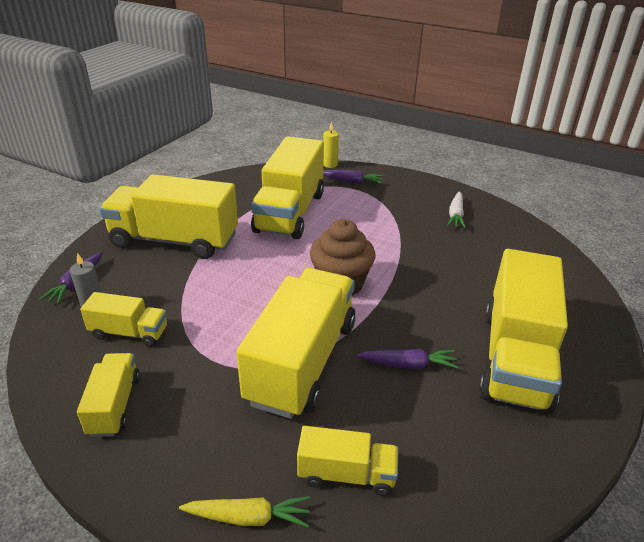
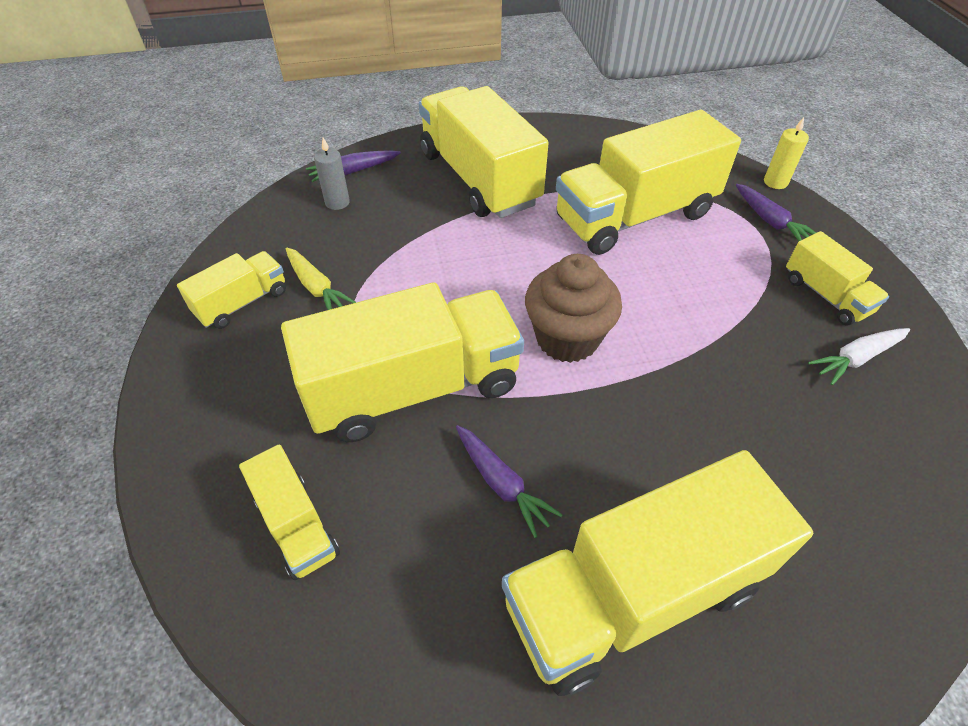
camera: 50 degrees right, 15 degrees up
(129, 333) = (329, 246): yellow truck -> yellow truck (826, 295)
(248, 517) = (192, 480): yellow carrot -> yellow carrot (316, 287)

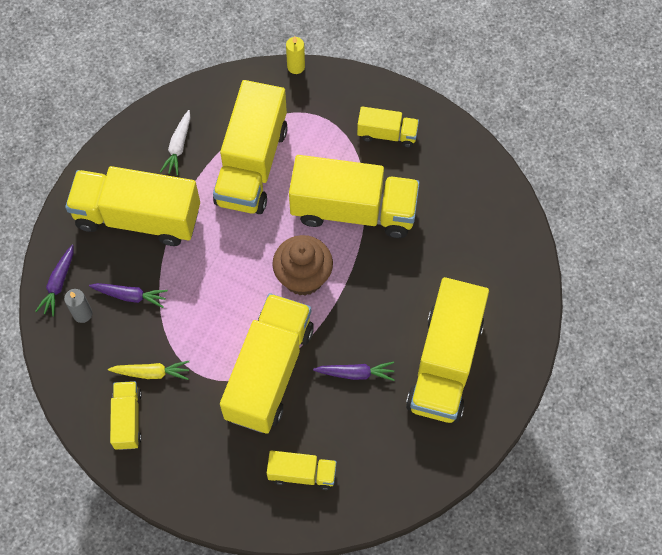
camera: 50 degrees left, 15 degrees up
(702, 328) = (353, 210): none -> yellow truck
(770, 221) = (320, 103): purple carrot -> purple carrot (130, 296)
(856, 358) = (429, 164): white carrot -> white carrot (178, 146)

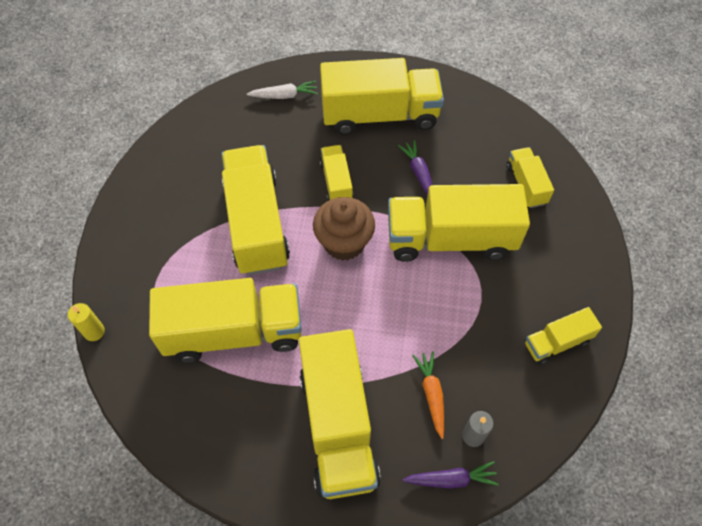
camera: 110 degrees left, 5 degrees down
(130, 296) = (431, 394): purple carrot -> orange carrot
(151, 373) = (501, 339): yellow carrot -> none
(178, 146) = (233, 418): white carrot -> white carrot (284, 95)
(387, 134) = (160, 220): yellow truck -> yellow truck (336, 182)

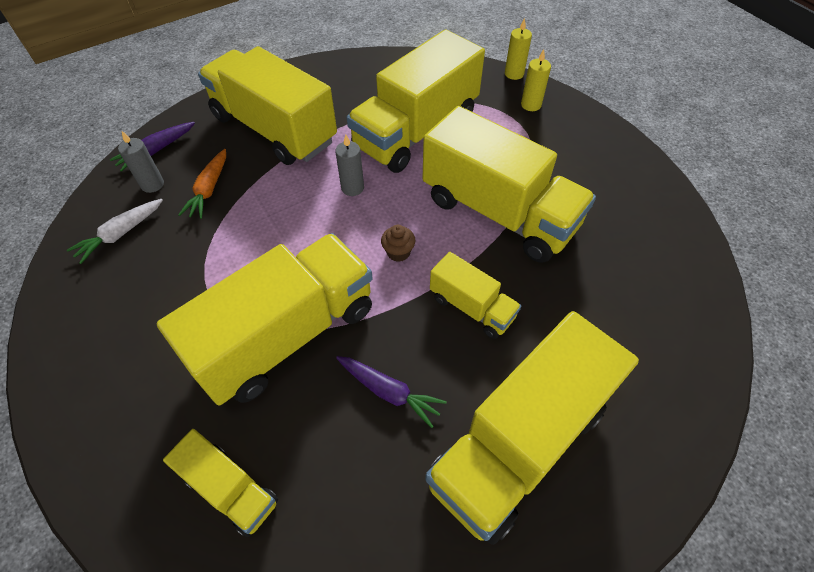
camera: 140 degrees right, 5 degrees down
(126, 289) = (531, 105): none -> yellow candle
(284, 95) = (658, 371): white carrot -> white carrot (121, 234)
(328, 314) = (352, 188): none -> grey candle
(344, 242) = (398, 252): brown cupcake -> brown cupcake, size x0.44
(431, 394) = (209, 189): orange carrot -> orange carrot turned 60 degrees clockwise
(557, 342) = (98, 305): yellow truck -> none

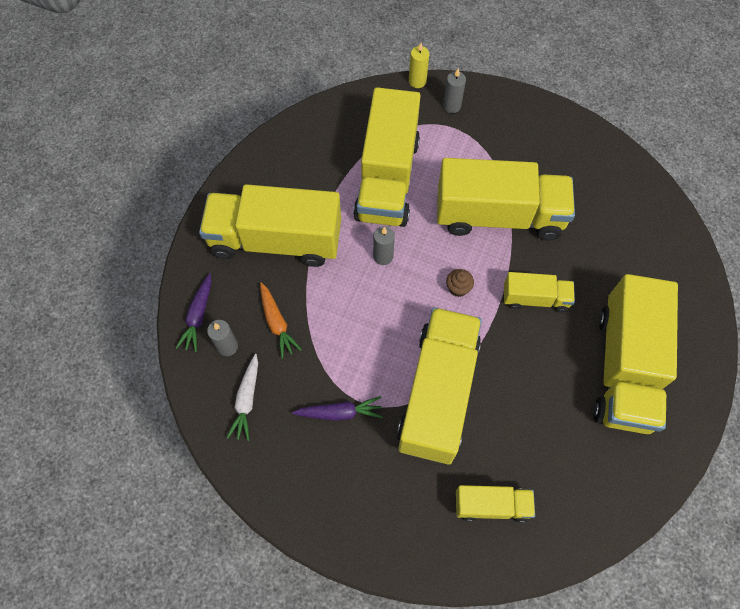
camera: 35 degrees left, 10 degrees up
(389, 392) = (531, 387): purple carrot -> purple carrot (339, 412)
(531, 105) = (452, 106): yellow candle -> grey candle

